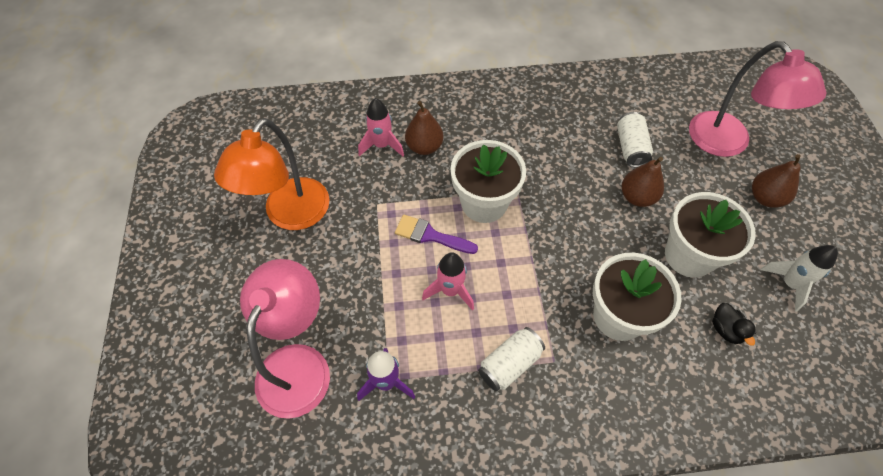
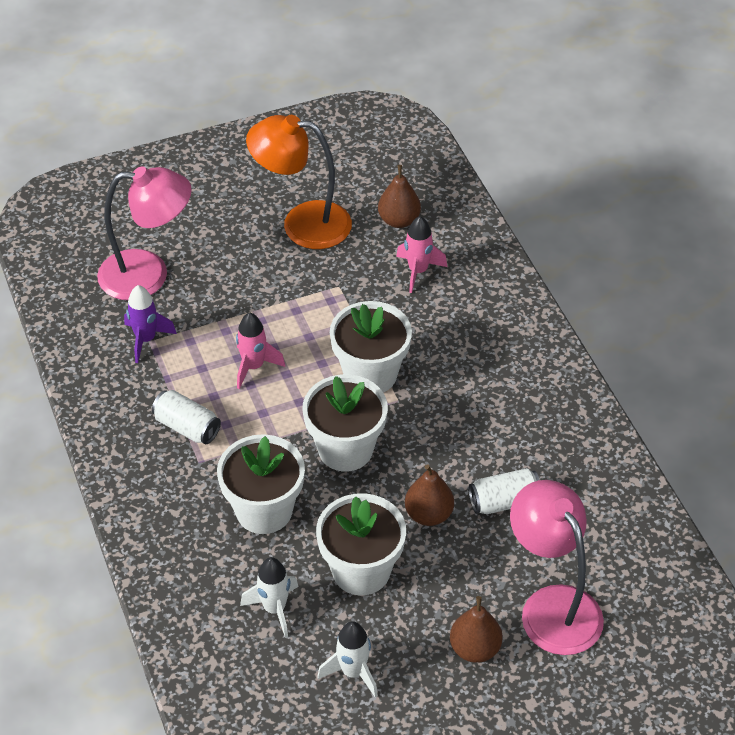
camera: 75 degrees right, 10 degrees down
(424, 147) = (430, 307): brown pear -> brown pear (399, 220)
(430, 235) = (314, 337): purple brush -> none
(561, 239) = (345, 449): none -> white flower pot
(726, 329) = (274, 609): black duck -> white rocket
(727, 143) = (552, 606): pink lamp -> pink lamp turned 105 degrees clockwise

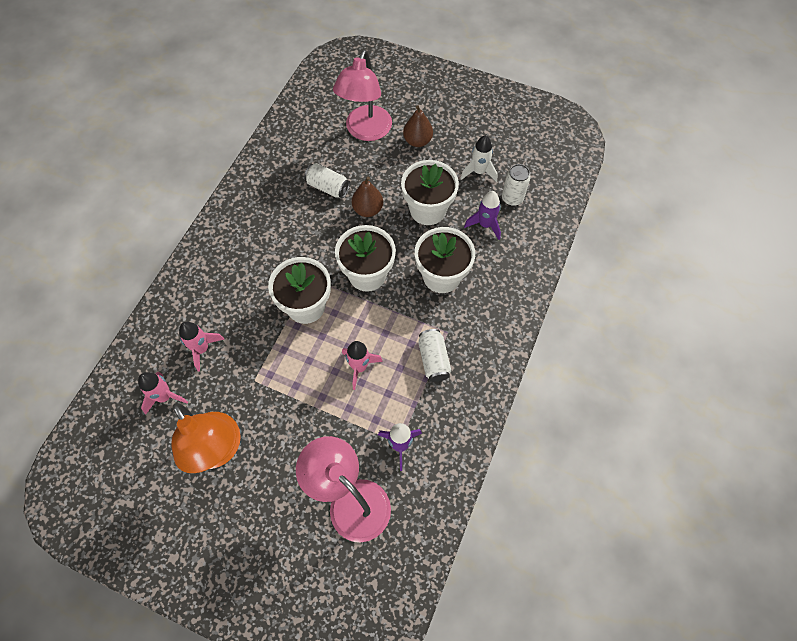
camera: 135 degrees left, 15 degrees up
(274, 609) = (485, 225): white rocket -> purple rocket
(275, 671) = (512, 198): none -> white can
(399, 220) = (165, 397): brown pear -> pink rocket

